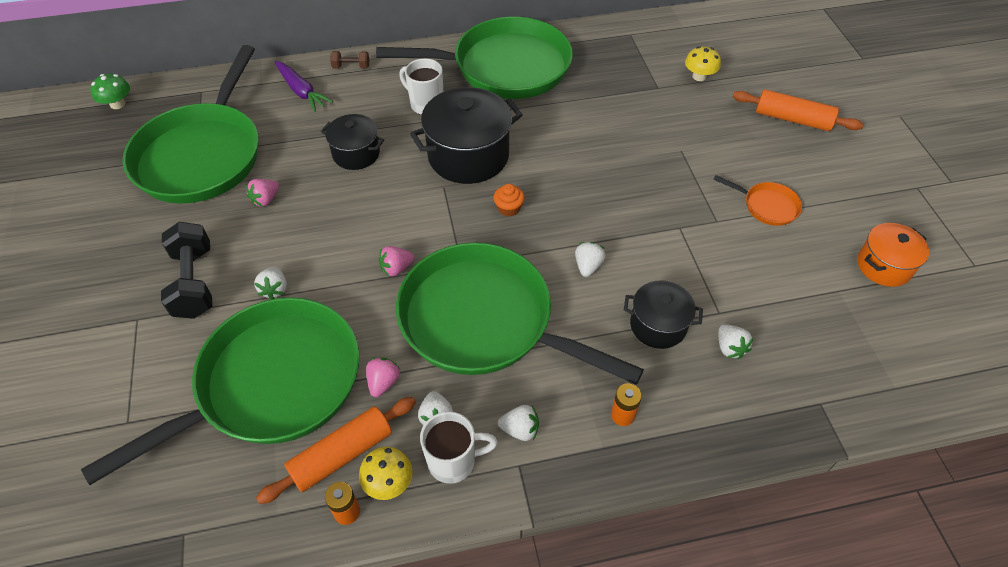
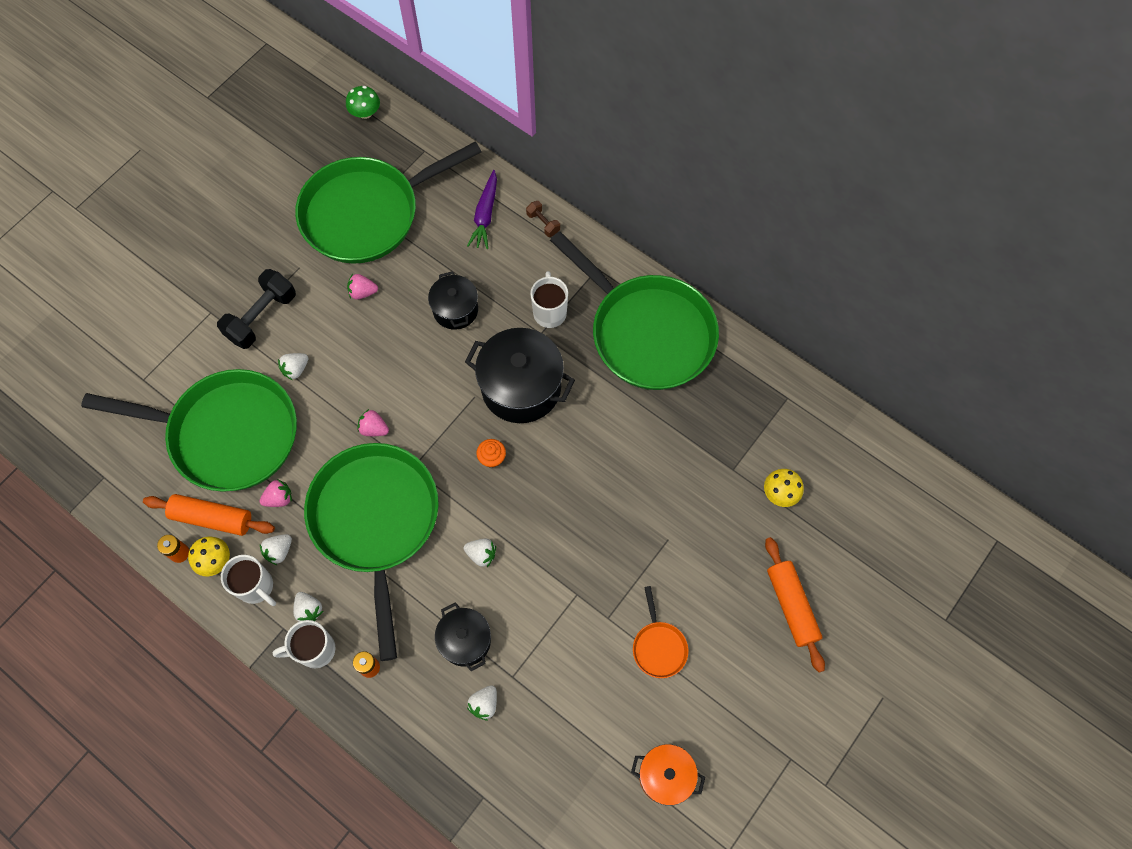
camera: 50 degrees right, 15 degrees up
(566, 451) = (315, 650): none -> white mug
(588, 266) = (481, 554): white strawberry -> white strawberry turned 45 degrees clockwise

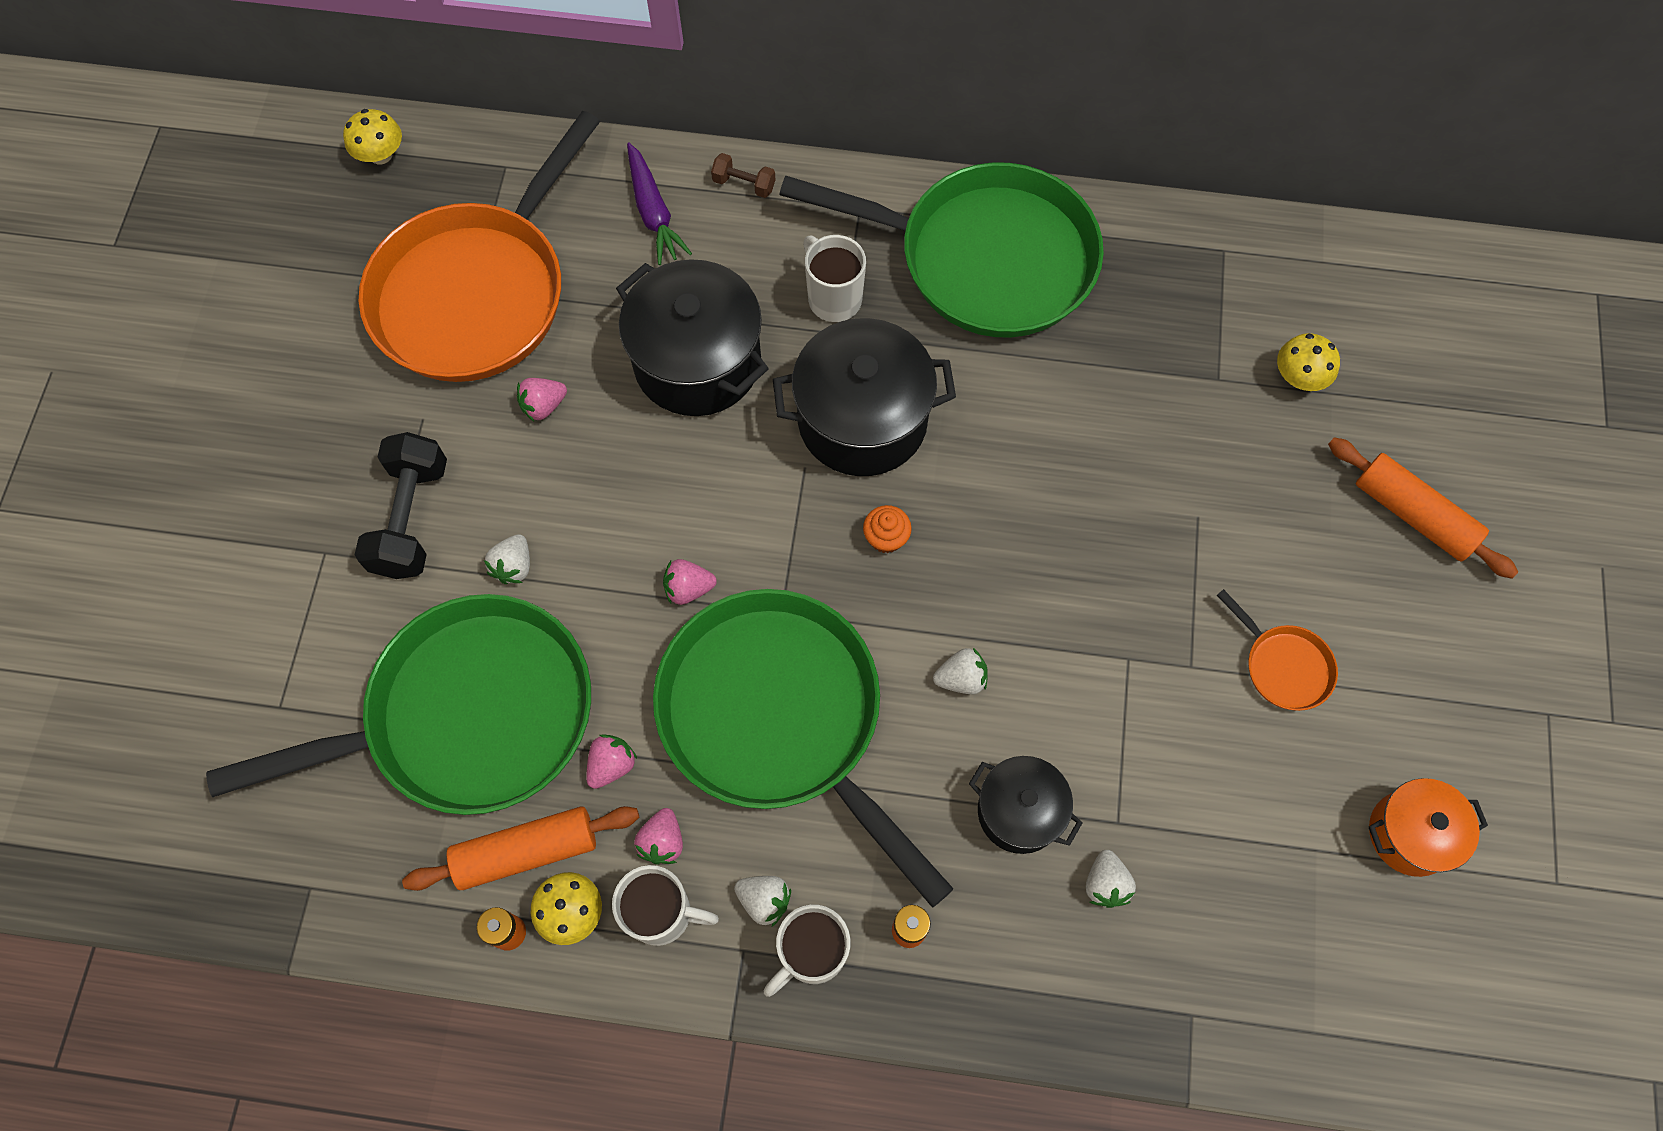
camera: 30 degrees left, 0 degrees up
(279, 551) = (662, 841): white strawberry -> pink strawberry
(365, 113) = (381, 155): green mushroom -> yellow mushroom
(367, 213) = (477, 293): green pan -> orange pan
(455, 310) = (697, 362): black pot -> black pot, size x1.70

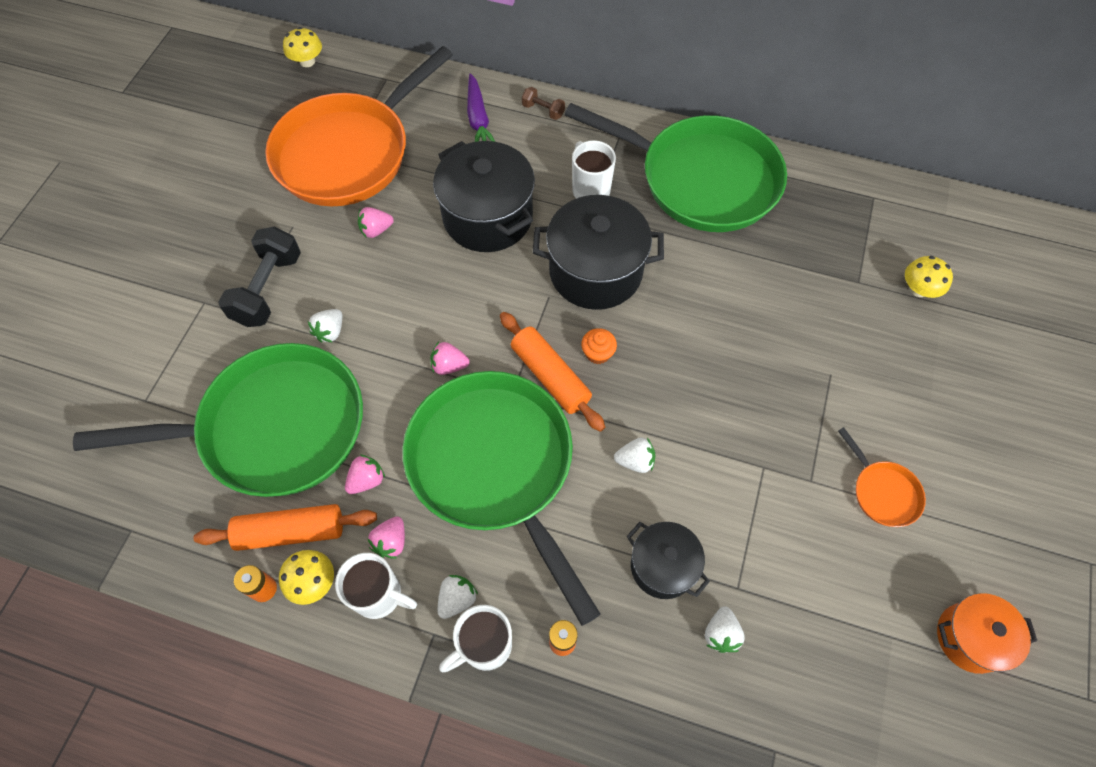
camera: 10 degrees right, 5 degrees down
(764, 900) = (457, 599): white strawberry -> white strawberry turned 90 degrees counterclockwise
(1412, 514) = (995, 398): orange rolling pin -> orange rolling pin (550, 376)

